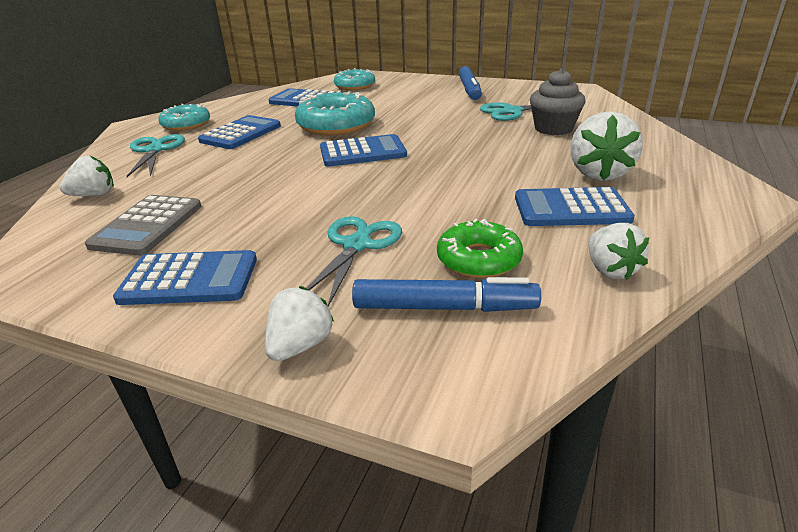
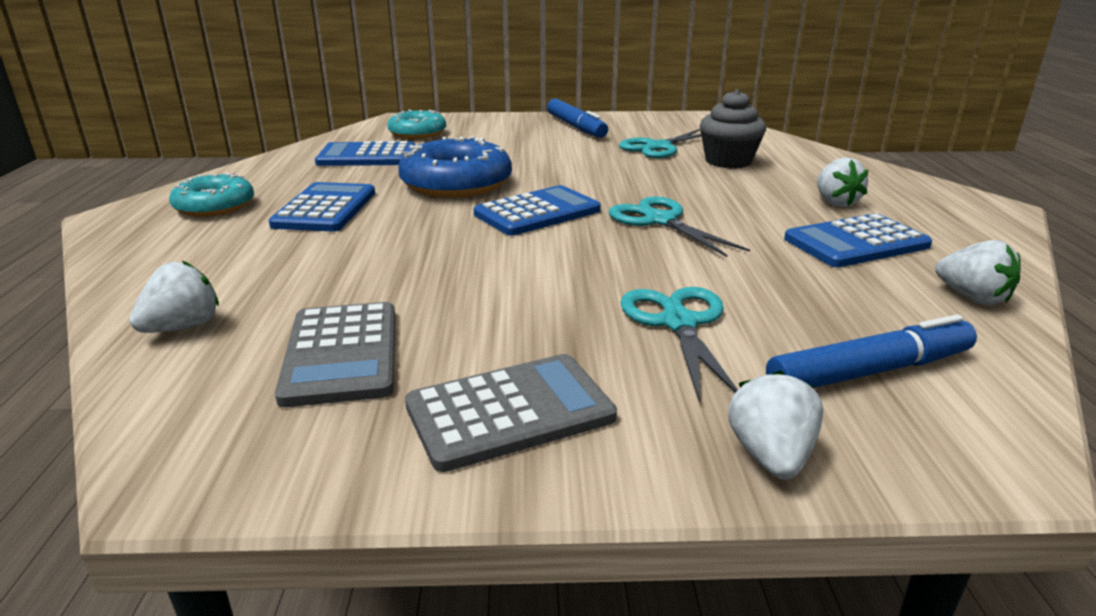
camera: 25 degrees left, 5 degrees down
(155, 150) = (207, 248): turquoise scissors -> turquoise scissors (659, 221)
(189, 279) = (510, 412): blue calculator -> grey calculator
(336, 125) = (456, 184): turquoise donut -> blue donut
(478, 259) = (835, 312): green donut -> none
(599, 173) = (835, 203): white strawberry -> white strawberry, size x0.63

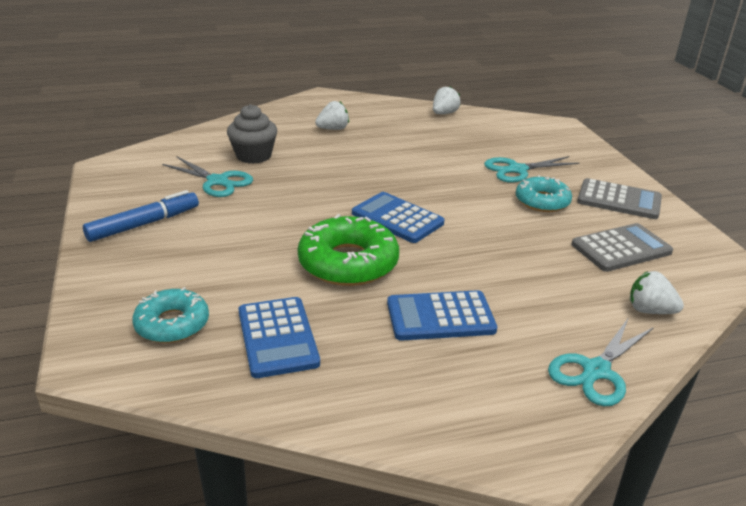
camera: 105 degrees left, 5 degrees up
(215, 206) = (470, 390): turquoise donut -> turquoise donut (542, 201)
(456, 184) = (348, 263): blue donut -> green donut
(510, 412) = (619, 200): grey calculator -> grey calculator turned 150 degrees clockwise
(659, 221) = (390, 177): turquoise scissors -> turquoise scissors (596, 371)
(770, 456) = (594, 155): white strawberry -> none
(856, 242) = (394, 129): blue calculator -> none
(869, 372) = (524, 136): blue marker -> none

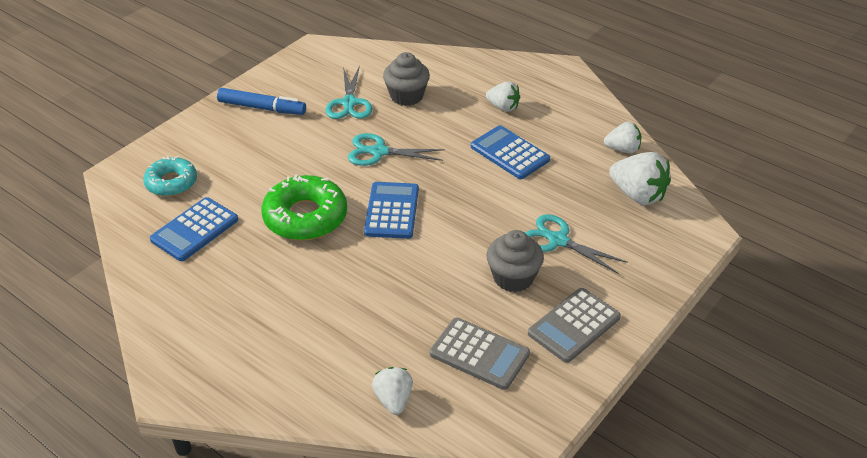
camera: 55 degrees right, 10 degrees up
(440, 317) = (280, 290): blue calculator -> blue calculator (510, 153)
(499, 128) = (638, 195): none -> white strawberry
(542, 201) = (513, 278): turquoise donut -> grey cupcake
(596, 371) = (284, 392): turquoise scissors -> turquoise scissors (379, 152)
(619, 200) = (574, 325): grey calculator -> grey calculator turned 60 degrees clockwise

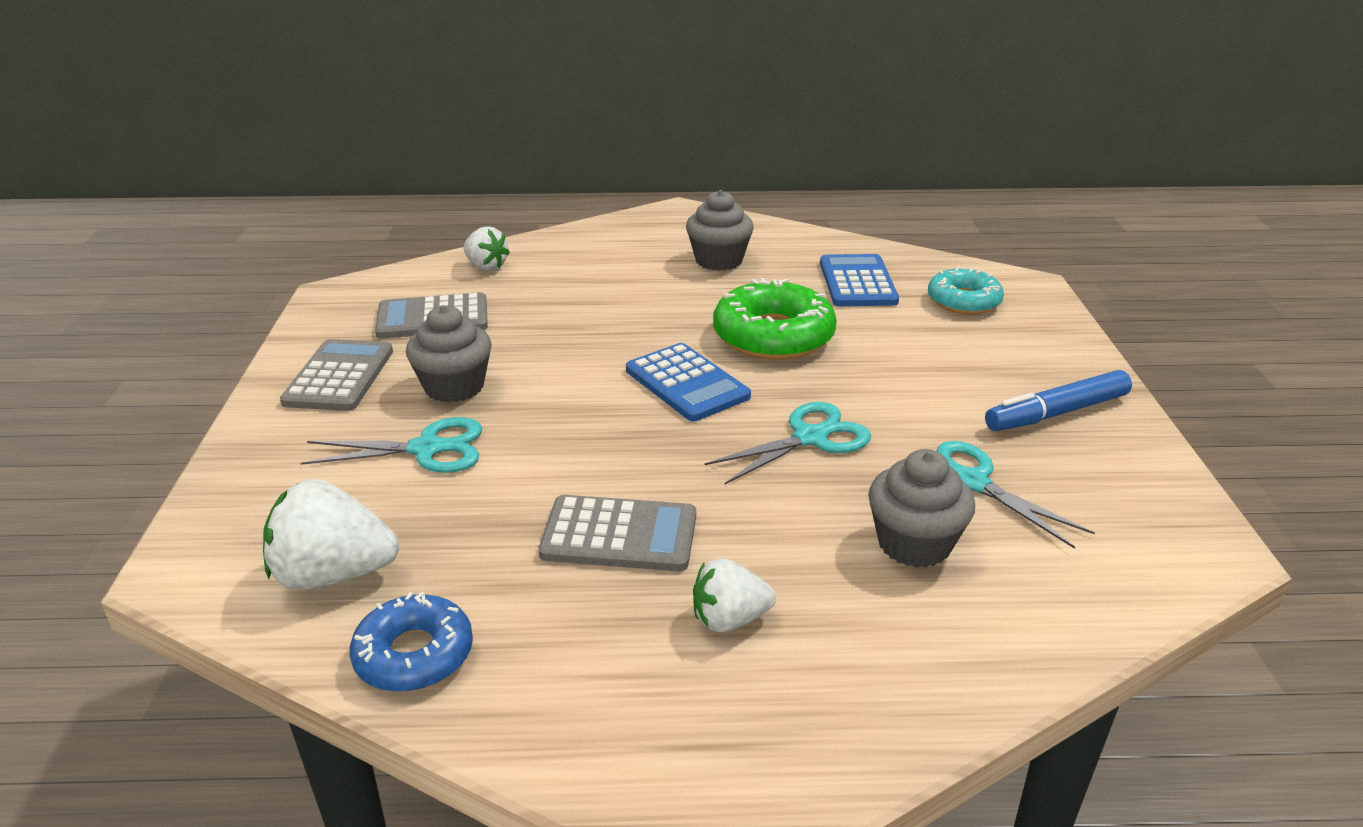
camera: 140 degrees right, 10 degrees down
(236, 303) = (719, 260): none -> grey cupcake
(510, 153) = (619, 535): blue calculator -> grey calculator
(622, 149) = (414, 655): white strawberry -> blue donut

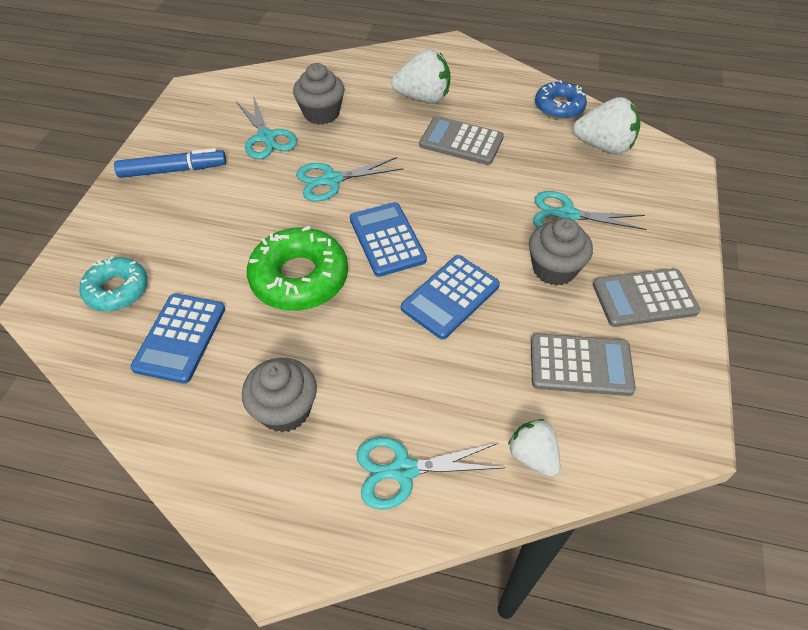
camera: 165 degrees left, 20 degrees up
(339, 376) = (644, 298): grey calculator -> grey calculator turned 60 degrees clockwise
(585, 345) = (450, 297): none -> blue calculator
(598, 248) = (403, 470): none -> turquoise scissors
(729, 619) = (423, 98): white strawberry -> white strawberry, size x1.59

